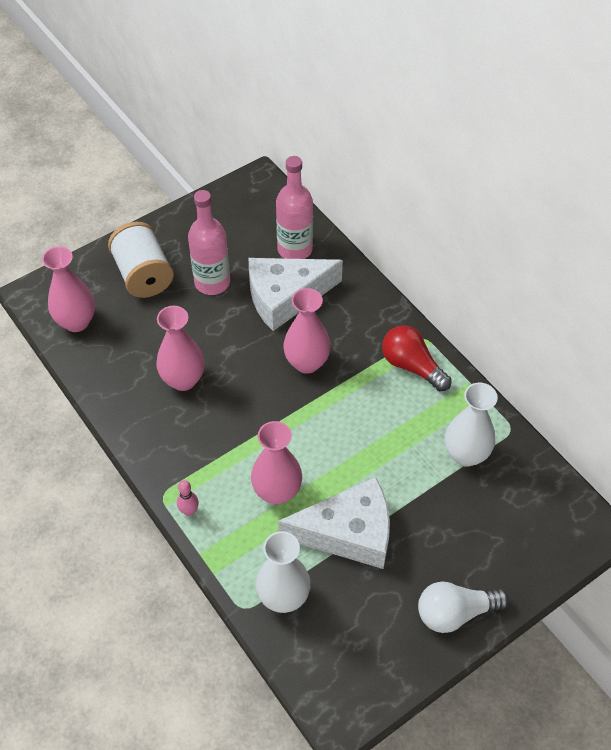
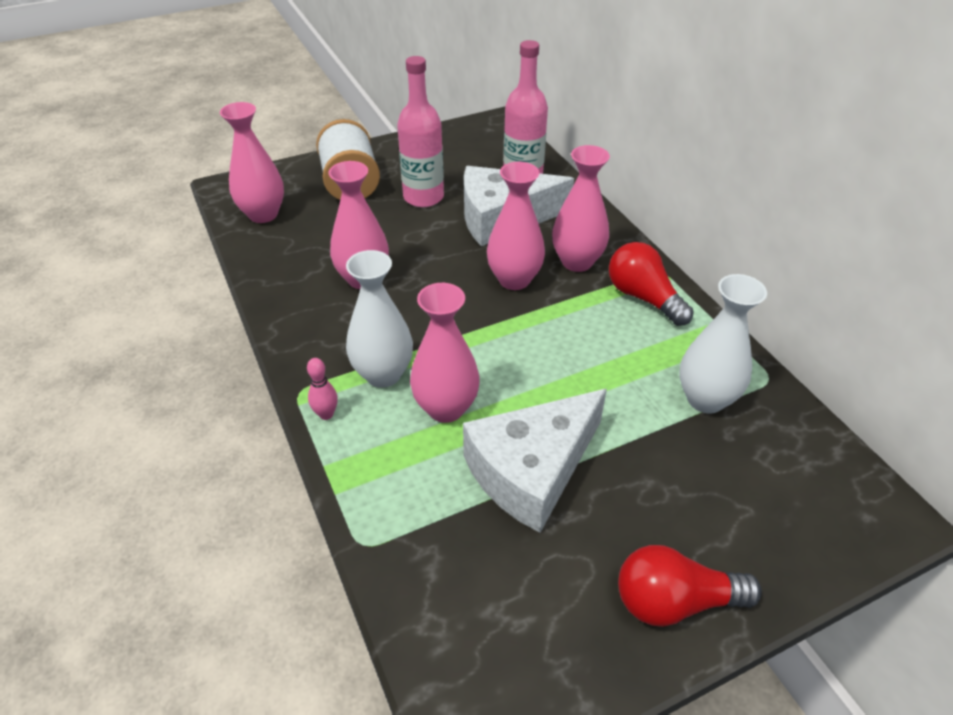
camera: 10 degrees right, 10 degrees down
(283, 597) = (423, 539): white vase -> white vase (383, 374)
(348, 533) = (531, 470): white cheese -> white cheese turned 135 degrees clockwise
(354, 337) = (577, 262): none -> pink vase
(455, 613) = (674, 601): white light bulb -> red light bulb

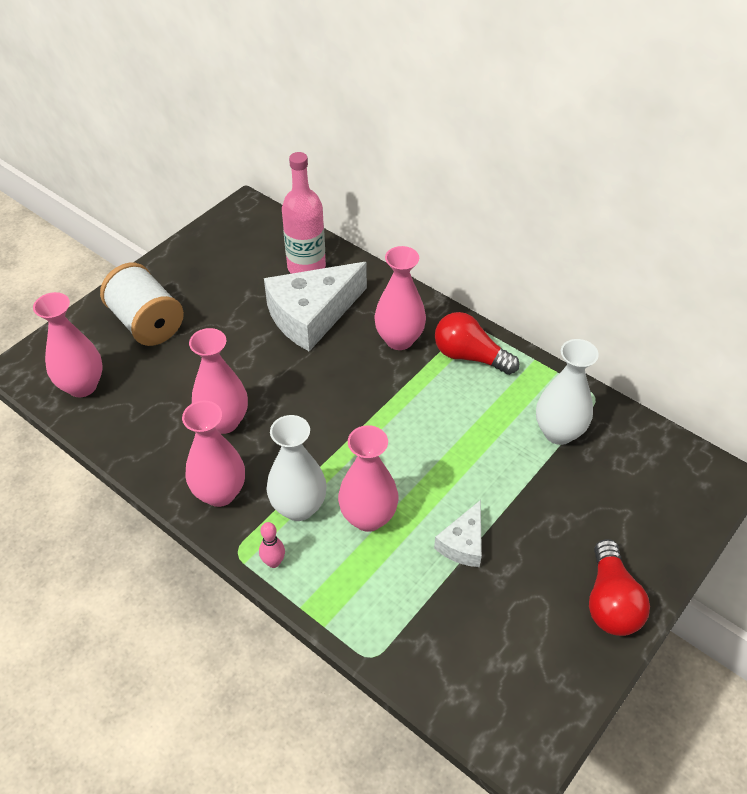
camera: 25 degrees left, 5 degrees up
(423, 197) = (226, 316): pink bottle -> none
(514, 280) = (356, 376): pink vase -> pink vase (220, 493)
(531, 470) = (463, 543): white cheese -> white cheese, size x0.51
(674, 601) = (610, 601): red light bulb -> red light bulb turned 60 degrees counterclockwise

